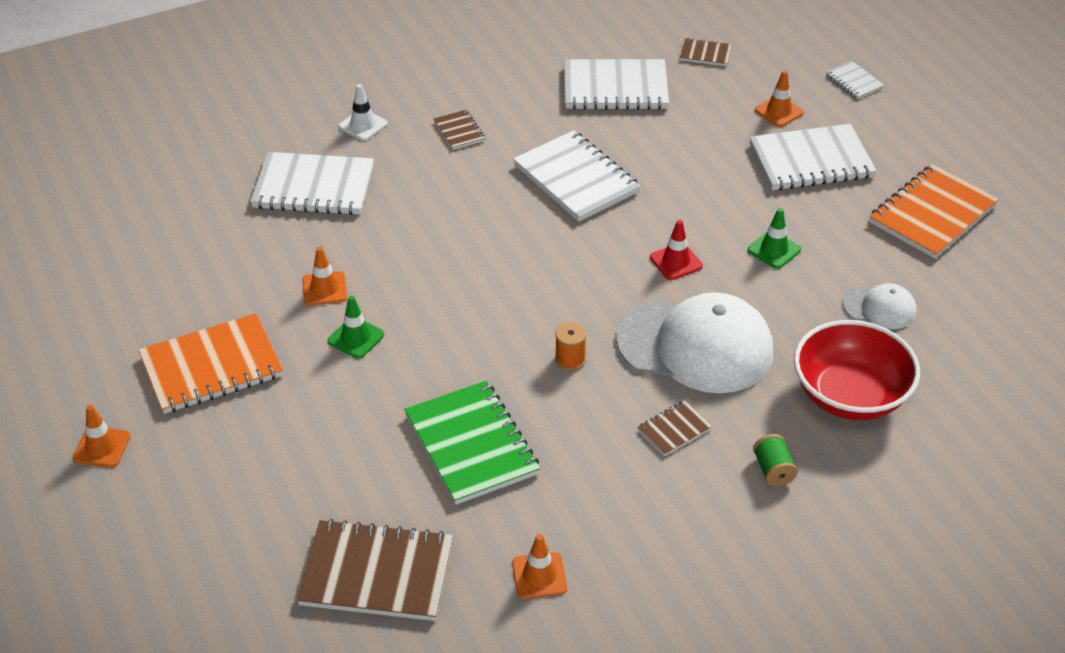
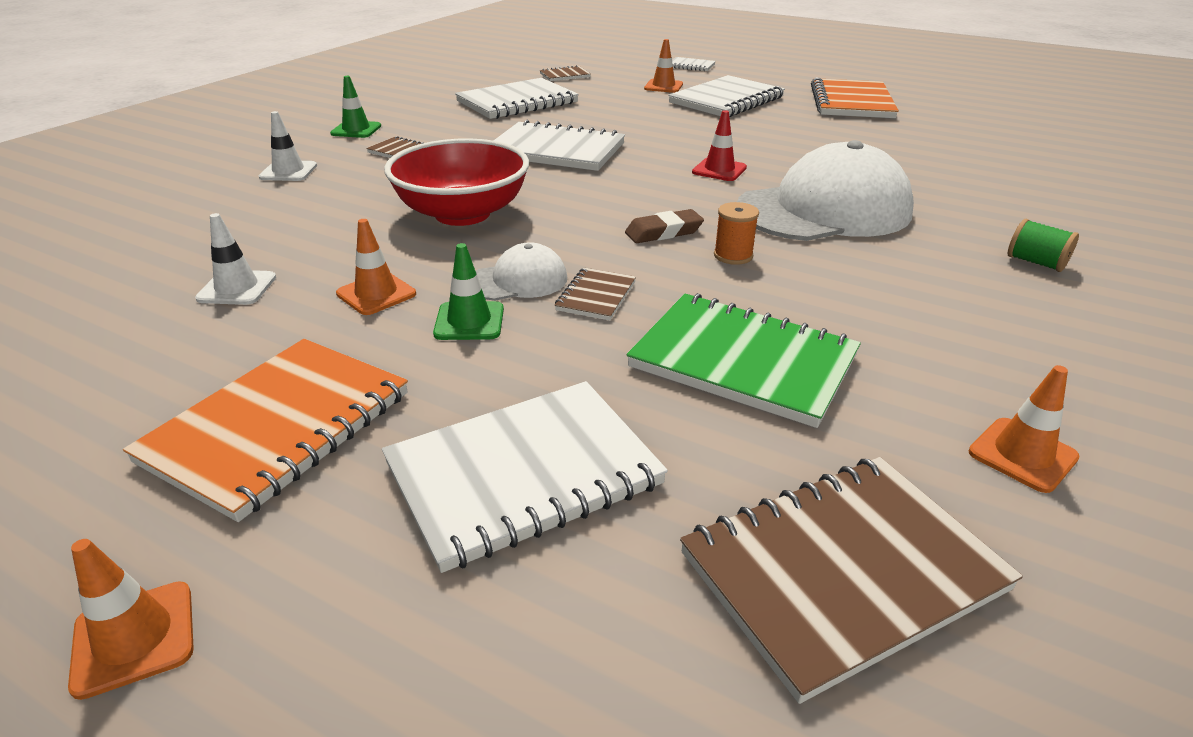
camera: 35 degrees left, 10 degrees down
(255, 246) = (237, 288): none -> white traffic cone
(313, 187) = (272, 223): white notebook -> white notebook (523, 475)
(551, 314) = (663, 232): none -> brown eraser
(674, 430) = (909, 268): brown notebook -> brown notebook (596, 296)
(774, 250) = (782, 144): green traffic cone -> green traffic cone (356, 130)
(849, 396) = (989, 198): red bowl -> red bowl (462, 214)
(879, 308) = (910, 149): white cap -> white cap (518, 280)

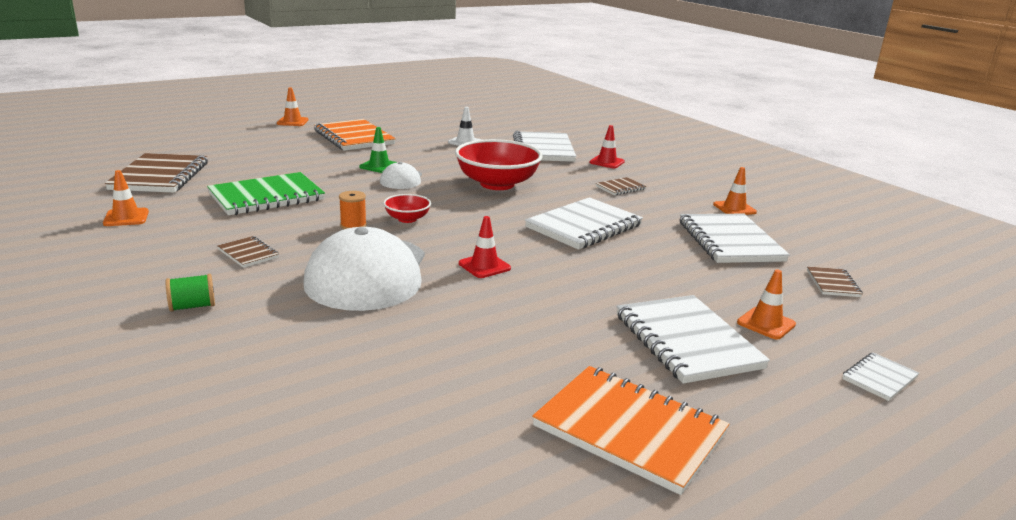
camera: 115 degrees right, 10 degrees down
(288, 171) = (607, 162): white traffic cone -> red traffic cone
(356, 130) = (680, 184): green traffic cone -> none
(376, 294) = (427, 158): orange traffic cone -> orange traffic cone (734, 208)
(523, 475) = (274, 156): white notebook -> white notebook (543, 149)
(596, 296) = (363, 188): brown notebook -> brown notebook (248, 253)
(663, 232) = (407, 219): brown eraser -> red bowl

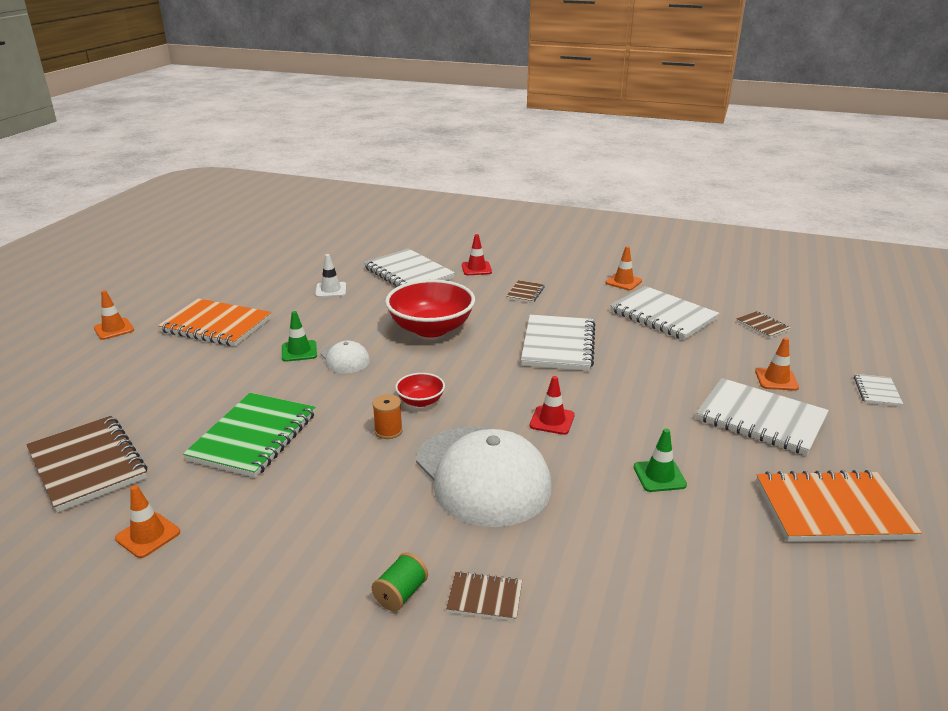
camera: 35 degrees left, 5 degrees up
(248, 253) = (350, 510): brown notebook -> brown notebook (484, 598)
(505, 333) = (659, 476): none -> green traffic cone

